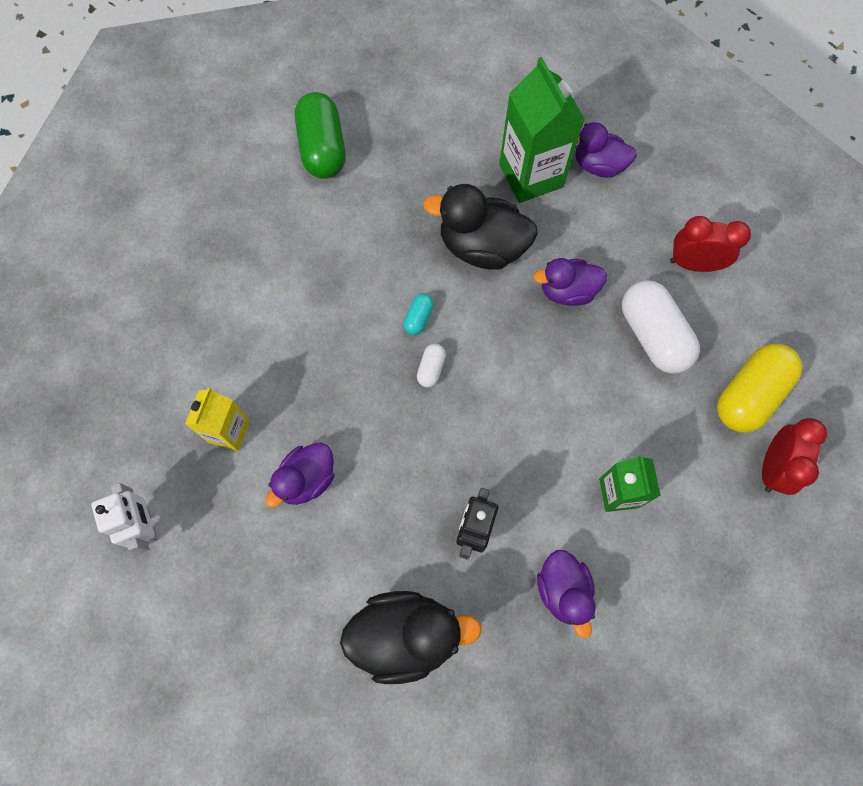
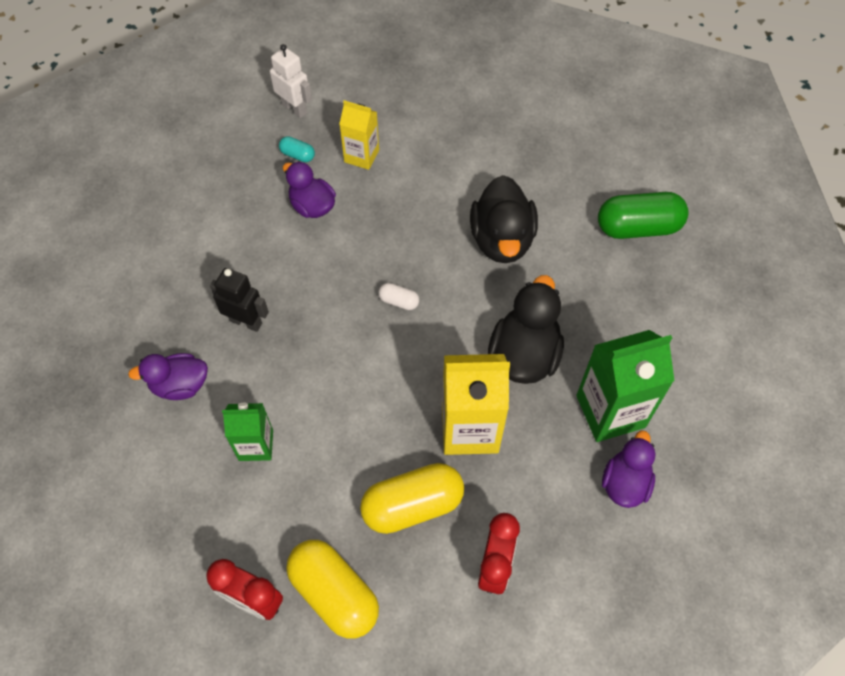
camera: 95 degrees right, 10 degrees down
(147, 526) = (295, 108): white robot -> white robot turned 120 degrees counterclockwise
(406, 635) = (174, 267): black duck -> black duck (502, 240)
(418, 318) = (450, 295): turquoise capsule -> turquoise capsule (297, 155)
(567, 291) = (470, 429): purple duck -> yellow carton
(652, 336) = (412, 505): white capsule -> yellow capsule

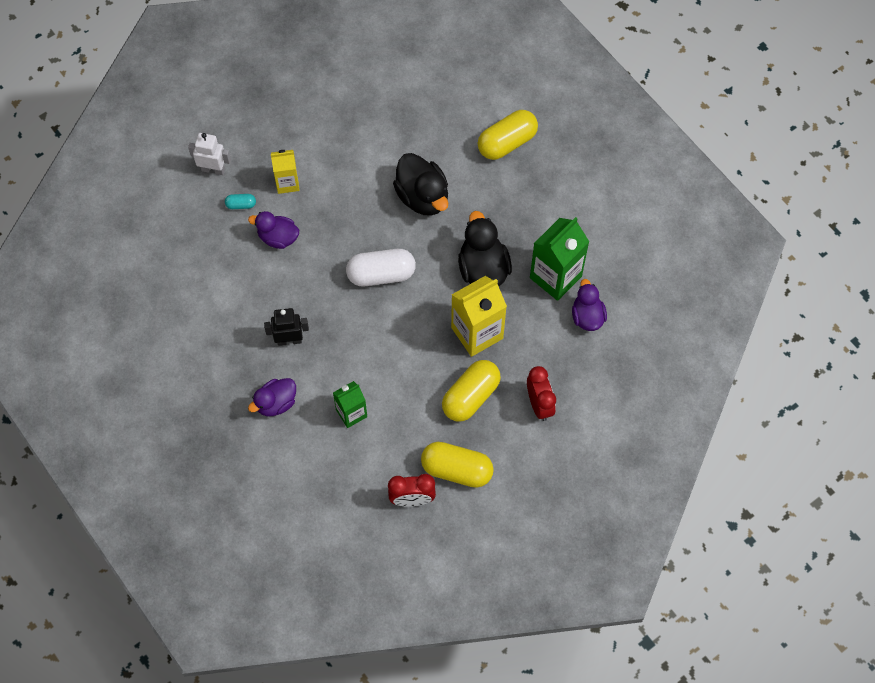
camera: 30 degrees left, 5 degrees up
(399, 301) = (381, 274): white capsule -> white capsule, size x2.19
(638, 228) = (507, 143): green capsule -> yellow capsule

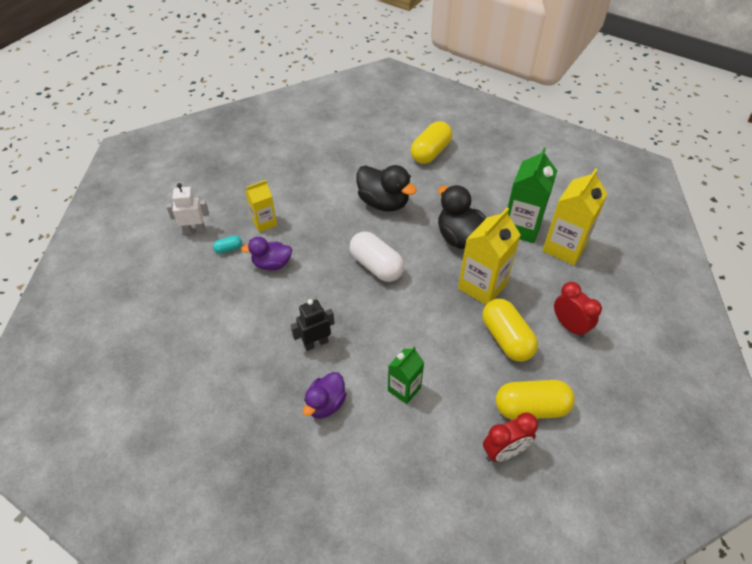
camera: 20 degrees left, 15 degrees down
(381, 274) = (376, 266): white capsule -> white capsule turned 75 degrees clockwise
(470, 396) = (506, 339): yellow capsule -> yellow capsule turned 45 degrees counterclockwise
(587, 316) = (564, 247): purple duck -> yellow carton

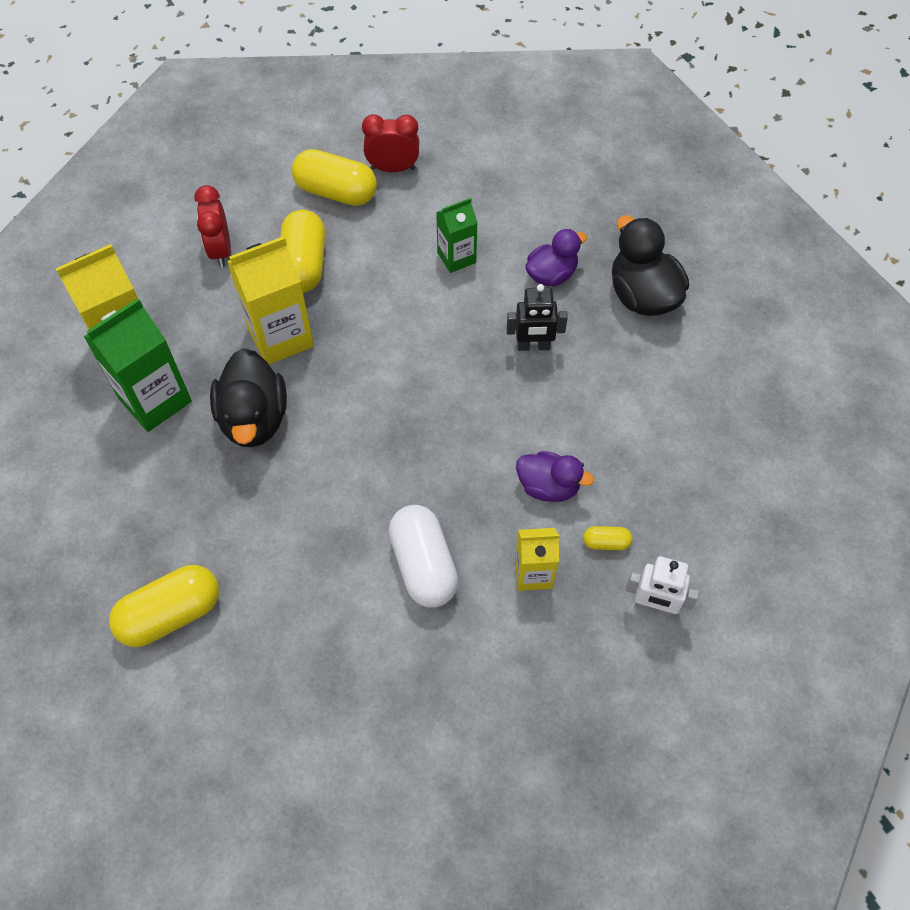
camera: 155 degrees left, 10 degrees up
(228, 249) = (606, 542): turquoise capsule -> yellow capsule
(376, 266) = (400, 422): white capsule -> white capsule (423, 565)
(383, 203) = (323, 532): black duck -> black duck (642, 296)

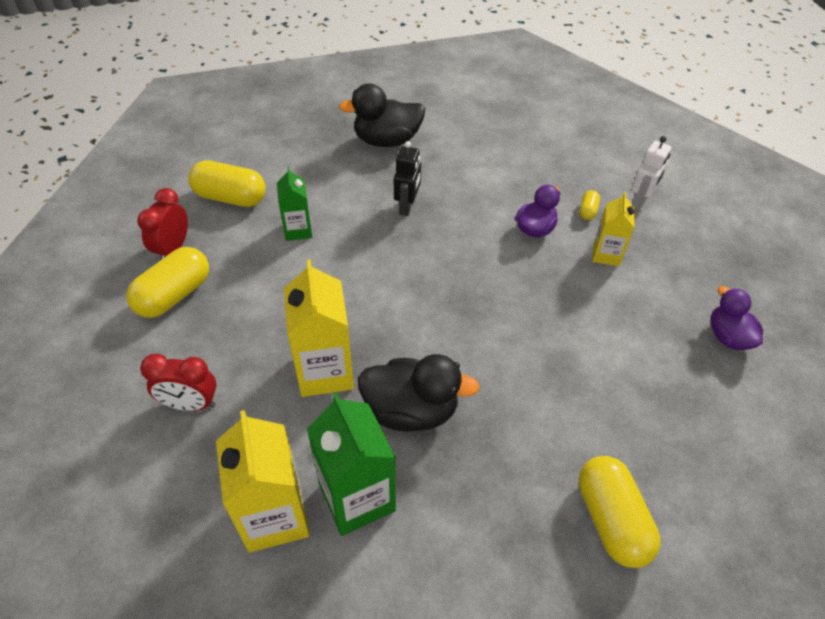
camera: 75 degrees left, 10 degrees down
(304, 265) = (248, 337): yellow capsule -> yellow capsule (230, 197)
(423, 565) = (589, 317): white capsule -> none
(551, 275) = (344, 181): purple duck -> purple duck (728, 337)

